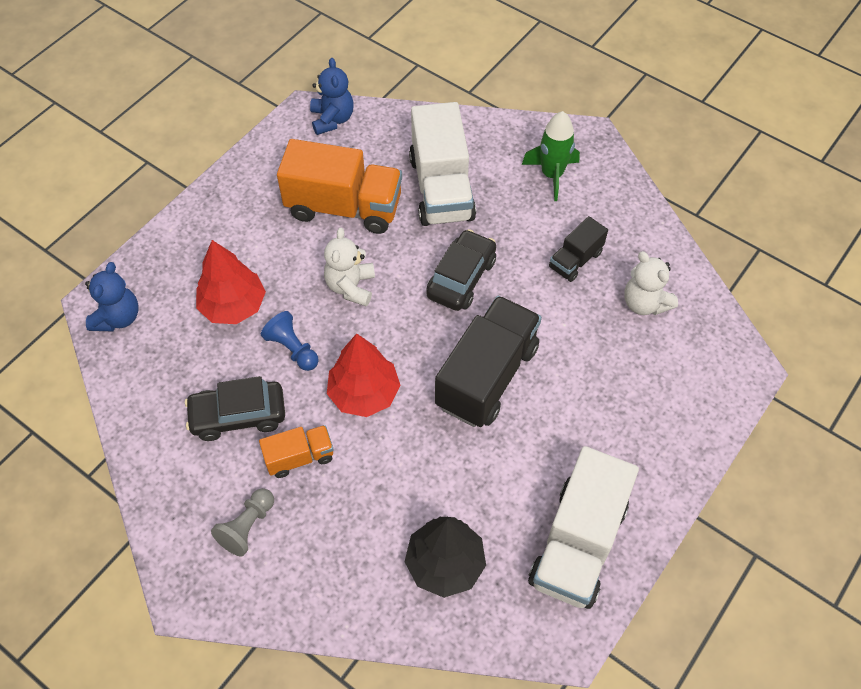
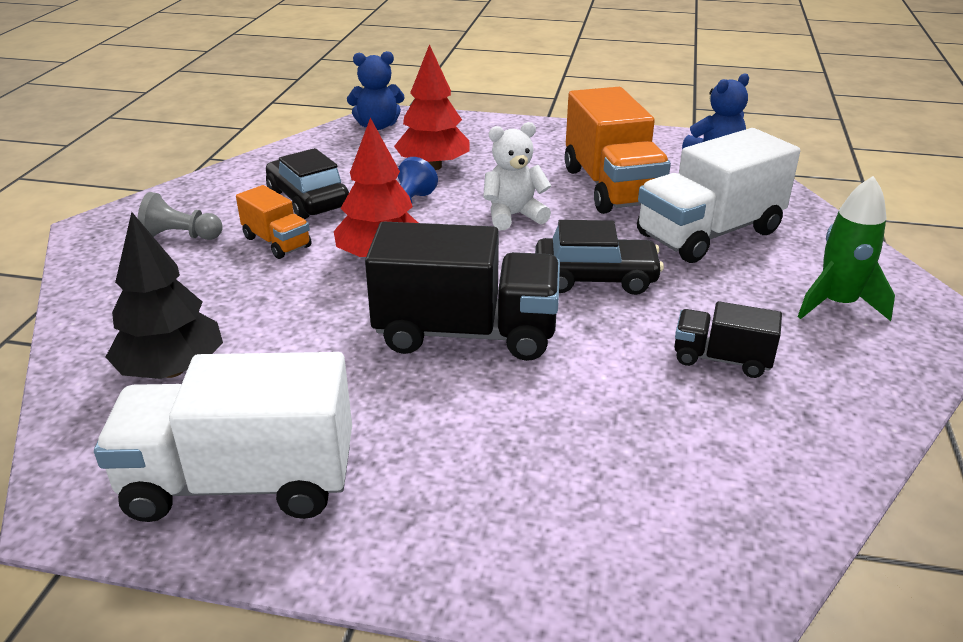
camera: 65 degrees right, 25 degrees down
(644, 303) = (719, 447): white teddy bear -> none

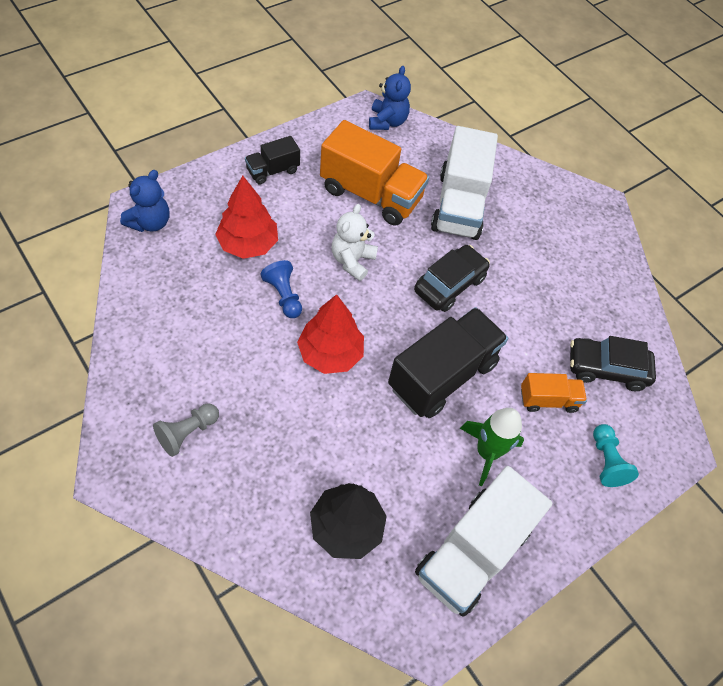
camera: 55 degrees left, 25 degrees up
(277, 242) = (255, 389): orange truck -> orange truck (548, 399)
(308, 200) = (216, 336): black car -> black car (606, 369)
(553, 540) = (606, 461): none -> turquoise pawn
(721, 359) = (555, 302): black truck -> black truck (273, 171)
(837, 304) = (558, 224): green rocket -> green rocket (487, 452)

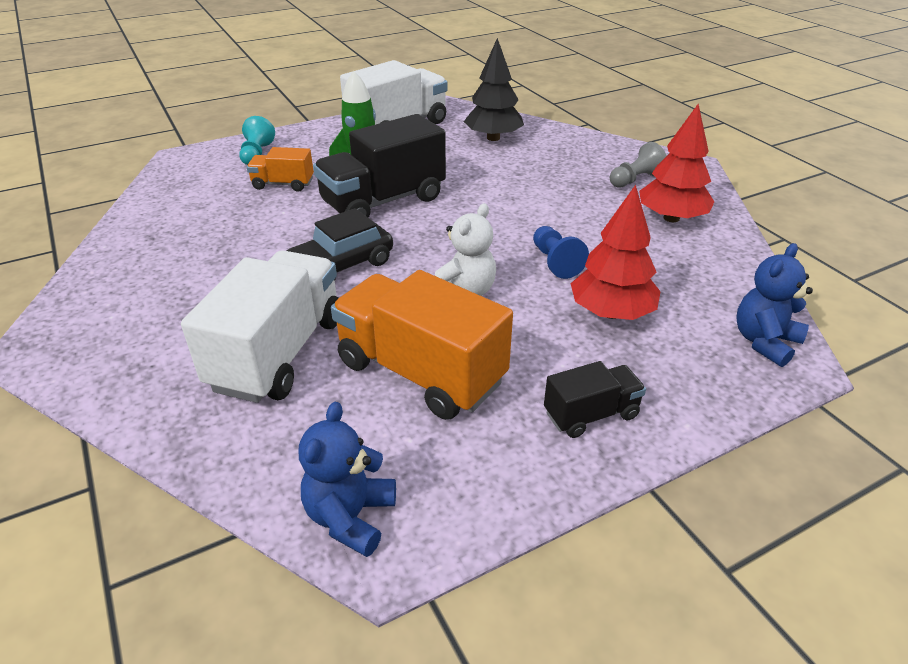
camera: 165 degrees left, 20 degrees down
(330, 353) = (500, 218): red tree -> red tree (671, 218)
(606, 369) = (204, 199): black car -> none

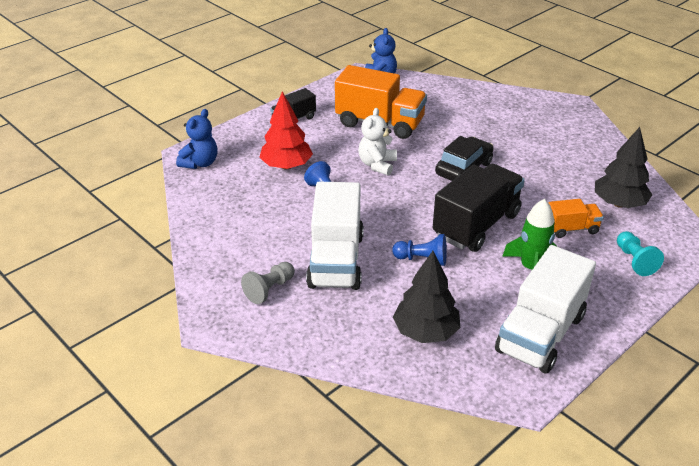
camera: 165 degrees right, 0 degrees up
(198, 198) = (619, 203): none -> black tree
(278, 353) = (455, 120): white truck -> white truck (336, 261)
(466, 181) = (422, 259): none -> blue pawn
(671, 218) = (241, 247): red tree -> none

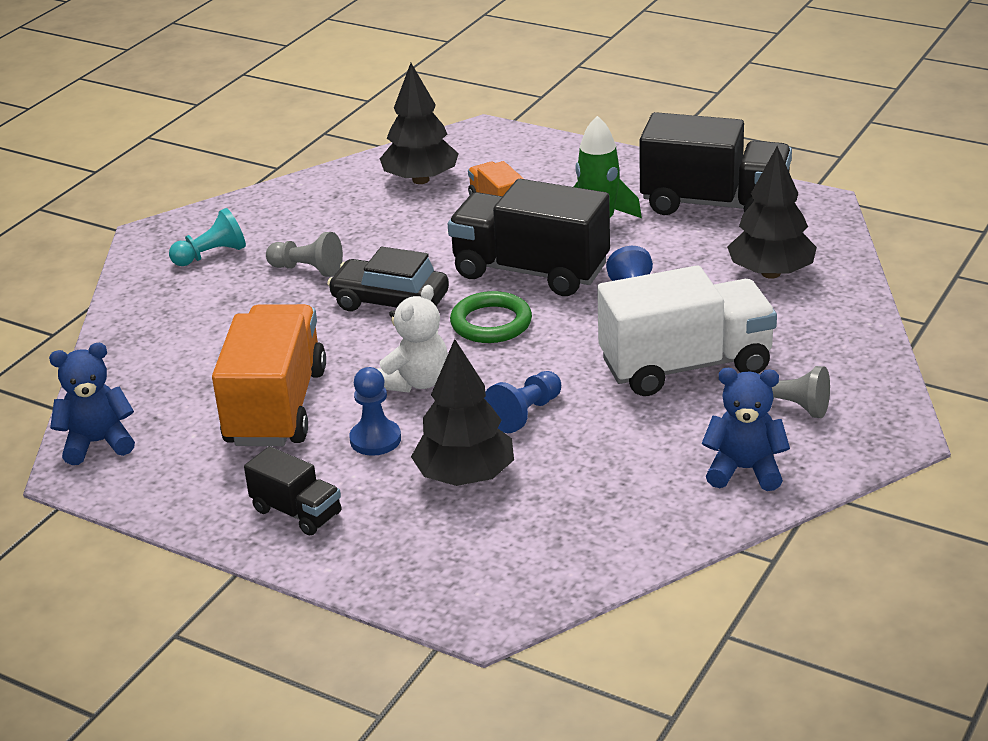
camera: 105 degrees left, 5 degrees down
(200, 163) = (507, 586): blue teddy bear -> blue teddy bear (744, 470)
(286, 166) = (465, 477): red tree -> black tree
(334, 146) = (375, 439): none -> blue pawn
(377, 165) = (416, 382): white teddy bear -> white teddy bear turned 60 degrees counterclockwise
(423, 199) = (491, 323): none -> green ring
(513, 147) = (307, 270): none -> grey pawn
(540, 334) = (714, 204): white truck -> black truck
(634, 261) = (539, 162): turquoise pawn -> turquoise pawn (211, 255)

